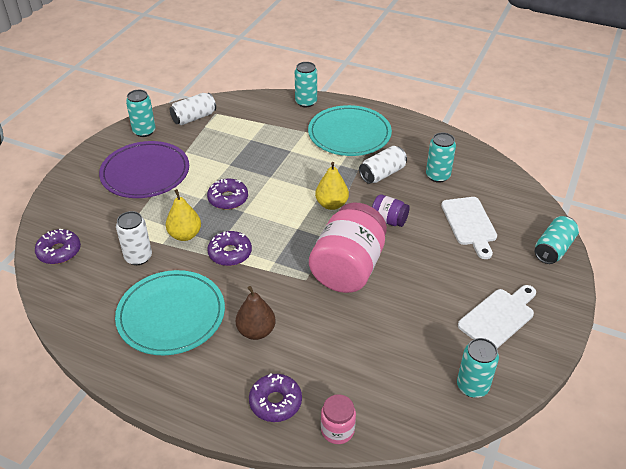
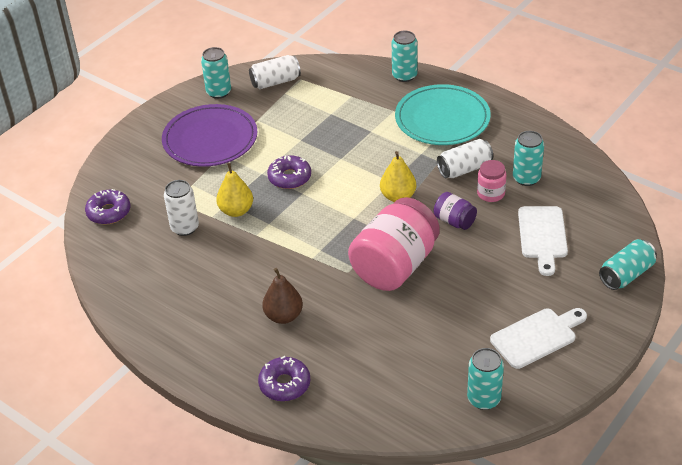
camera: 15 degrees right, 0 degrees up
(171, 315) = (204, 289): turquoise plate -> none
(230, 253) = (277, 235): purple donut -> none
(337, 430) = (336, 418): pink jar -> pink jar (491, 193)

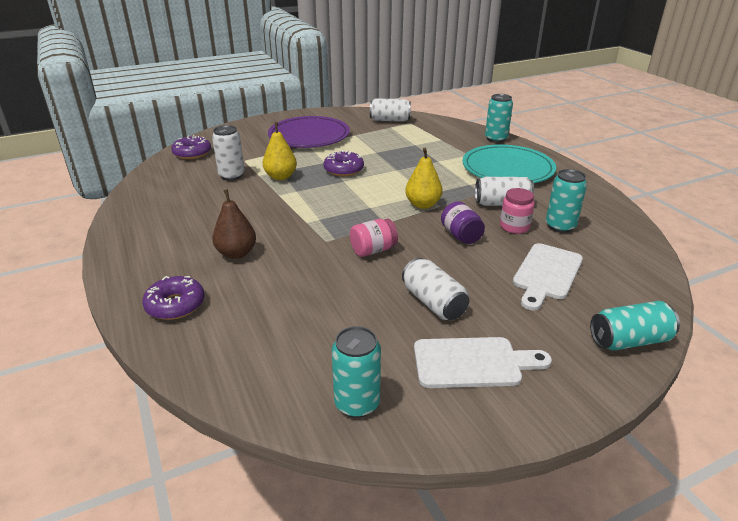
camera: 25 degrees right, 10 degrees down
(219, 92) = (343, 116): turquoise can -> none
(395, 266) = (373, 250): pink jar -> pink jar, size x0.46
(478, 298) = (433, 303): none -> white can

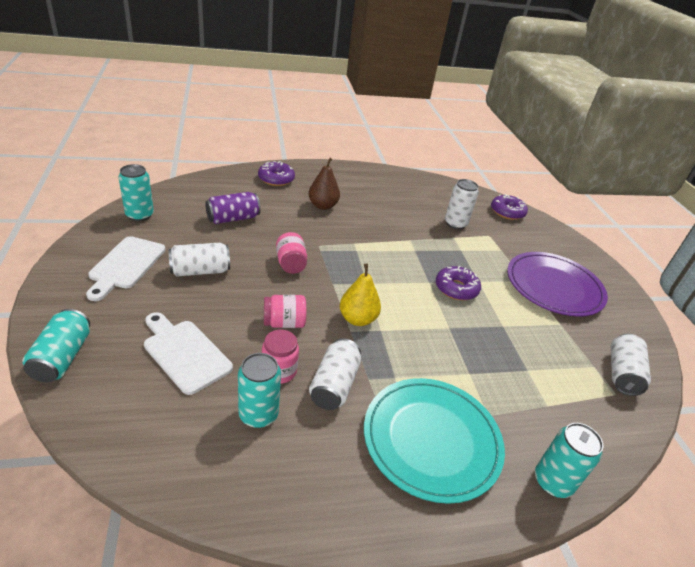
camera: 100 degrees right, 5 degrees up
(281, 177) = (447, 247): yellow pear -> none
(309, 312) = (233, 218): none -> purple can
(461, 236) = (284, 323): purple jar -> pink jar

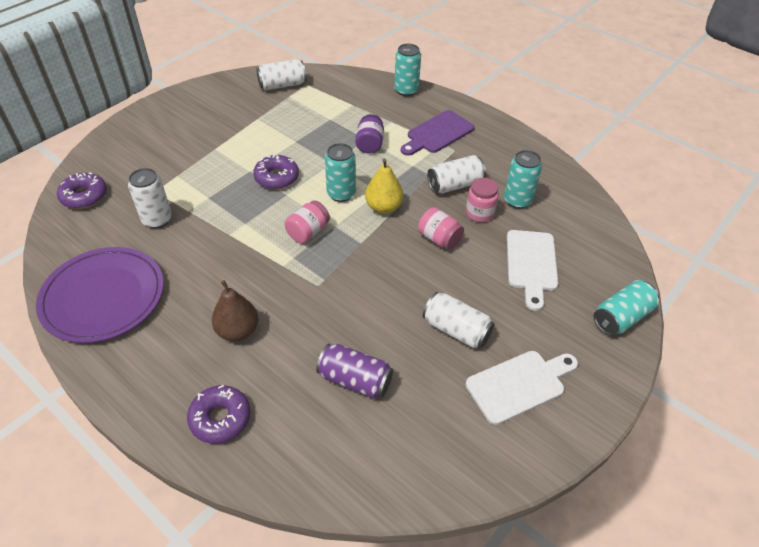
camera: 125 degrees left, 10 degrees up
(139, 215) = (452, 462): turquoise can -> turquoise can (341, 194)
(290, 264) = (369, 283): pink jar -> pink jar (308, 232)
(431, 440) = (438, 134): turquoise plate -> purple cutting board
(458, 370) = (369, 144): none -> purple jar
(554, 287) = (207, 133): purple plate -> purple plate (103, 297)

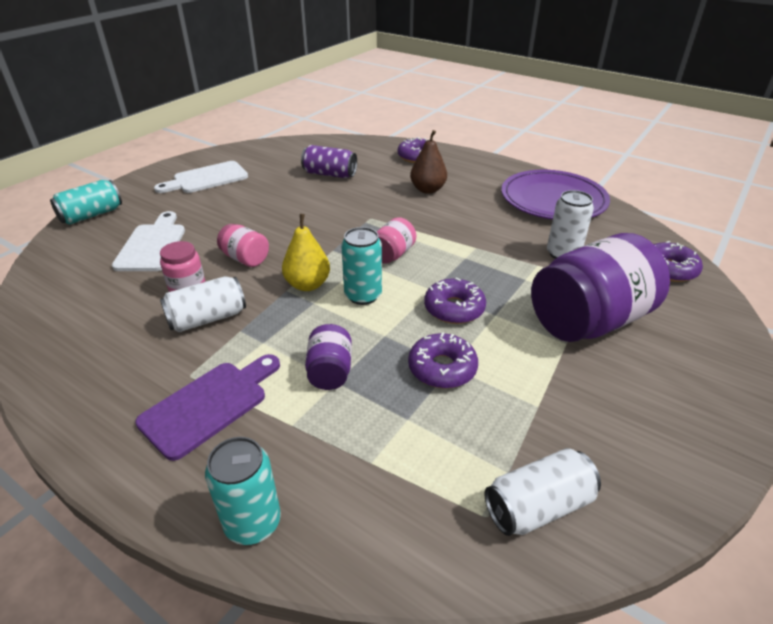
camera: 175 degrees right, 10 degrees down
(188, 161) = (588, 321): none -> purple jar
(301, 140) = (442, 368): none -> purple donut
(456, 330) = (246, 200): white can -> none
(517, 200) = (129, 305): turquoise can -> none

